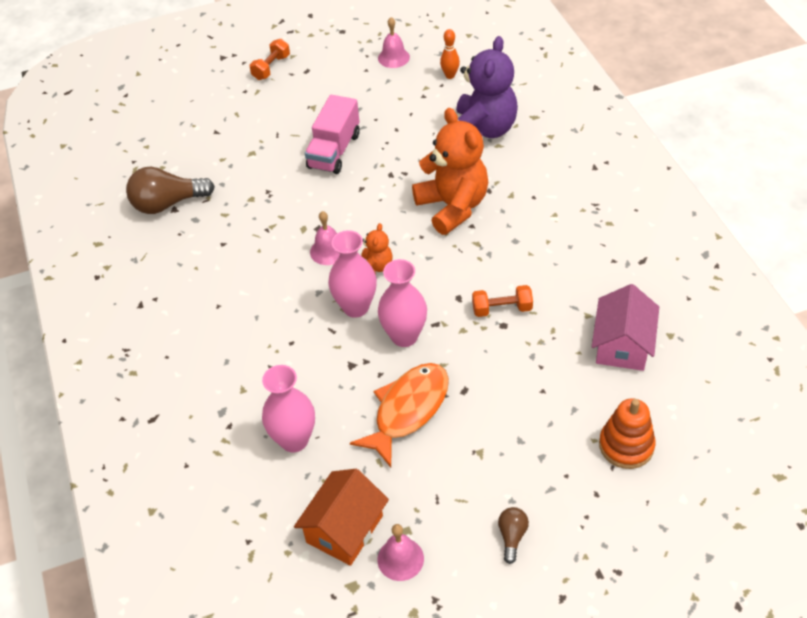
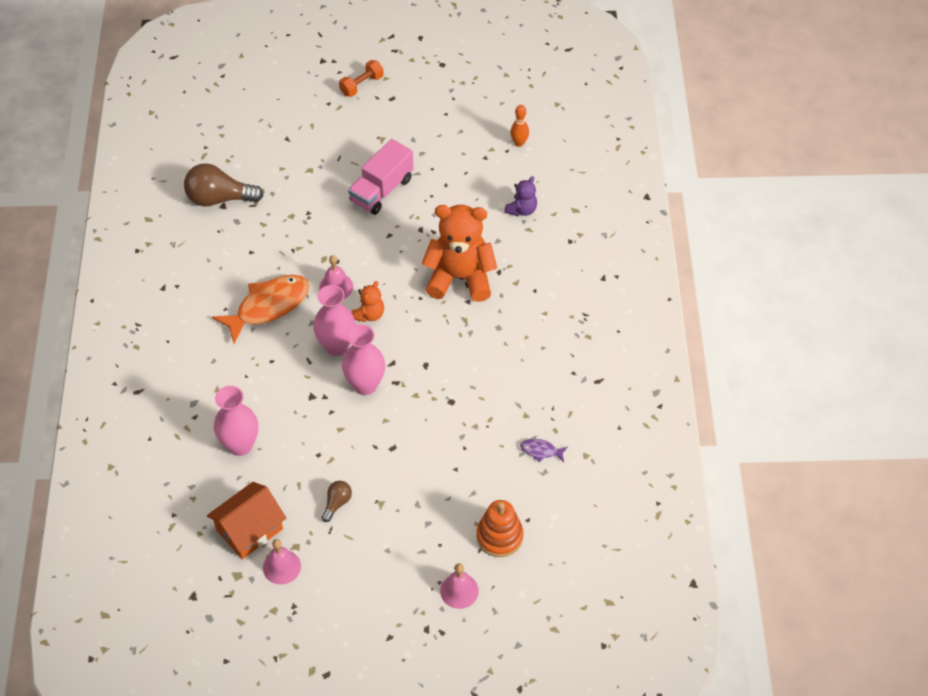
camera: 15 degrees right, 5 degrees up
(393, 57) = (476, 108): pink bell -> pink bell (459, 590)
(408, 410) = (340, 450): orange fish -> orange fish (268, 306)
(453, 207) = (460, 278): orange teddy bear -> orange teddy bear turned 75 degrees counterclockwise
(482, 130) = (522, 210): purple teddy bear -> purple teddy bear, size x0.47
(502, 309) = (457, 386): orange dumbbell -> none
(512, 536) = (374, 578): brown light bulb -> brown light bulb (337, 503)
(622, 345) = (541, 451): pink house -> purple fish

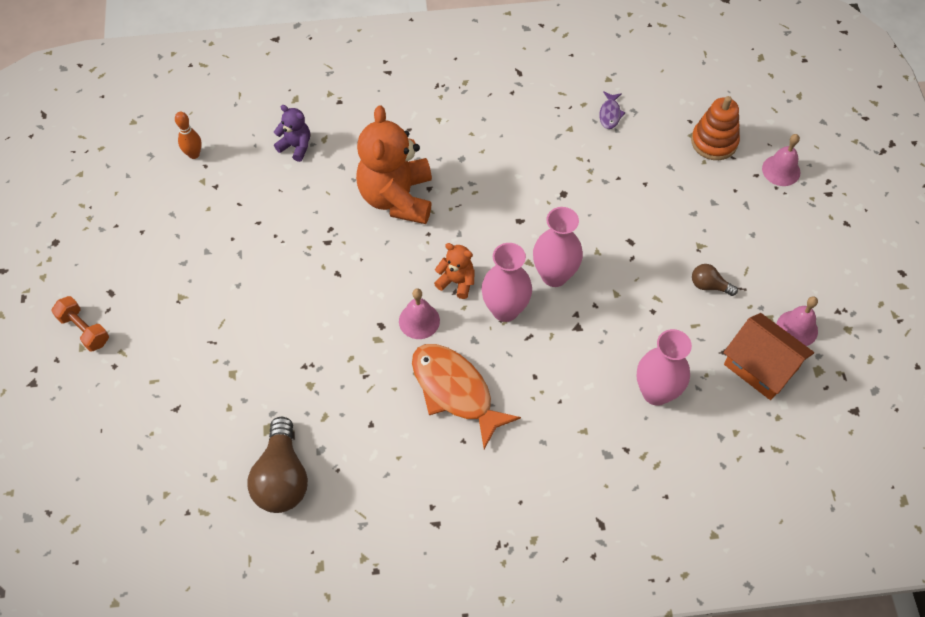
camera: 95 degrees left, 5 degrees up
(381, 190) = (266, 288): pink truck -> none

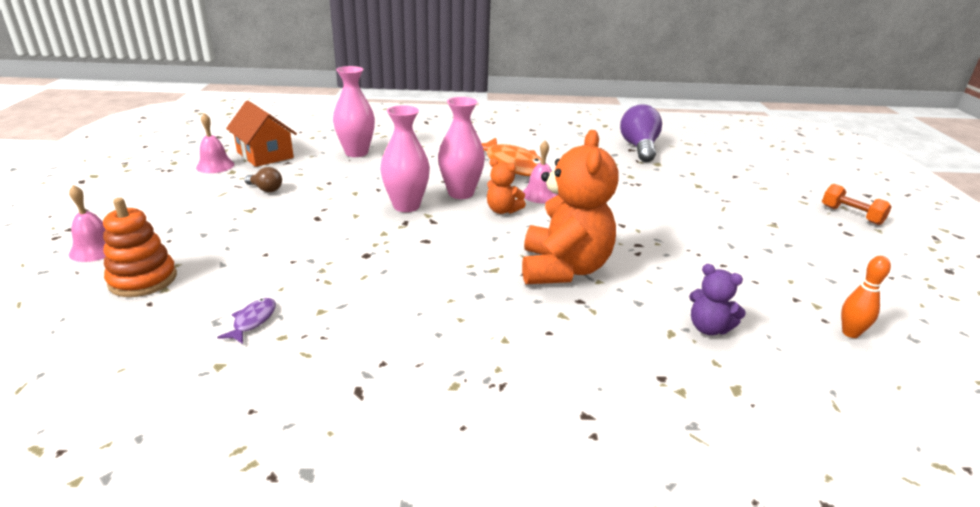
camera: 175 degrees left, 30 degrees down
(282, 478) = (639, 148): brown light bulb -> purple light bulb

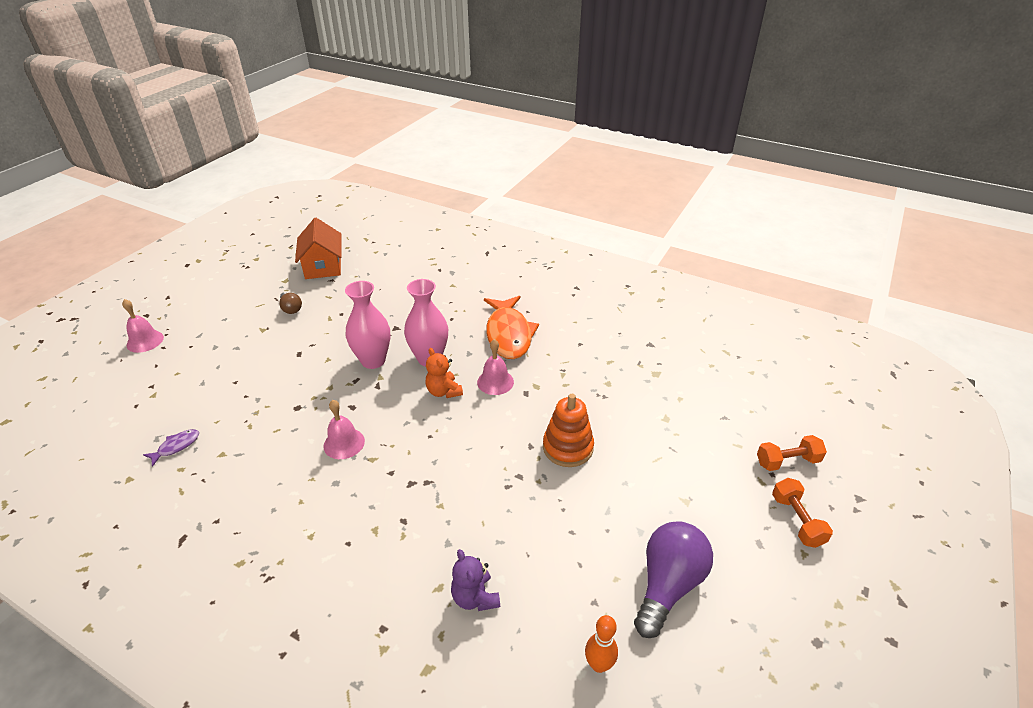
camera: 30 degrees right, 10 degrees up
(143, 280) = (148, 381): orange stacking toy -> orange stacking toy (568, 448)
(215, 166) = (279, 270): pink bell -> pink bell (344, 443)
(356, 153) = (392, 281): pink vase -> none
(563, 269) = (425, 480): orange teddy bear -> none
(639, 148) = (661, 345): purple light bulb -> purple light bulb (668, 585)
(804, 188) = (787, 461): none -> orange dumbbell

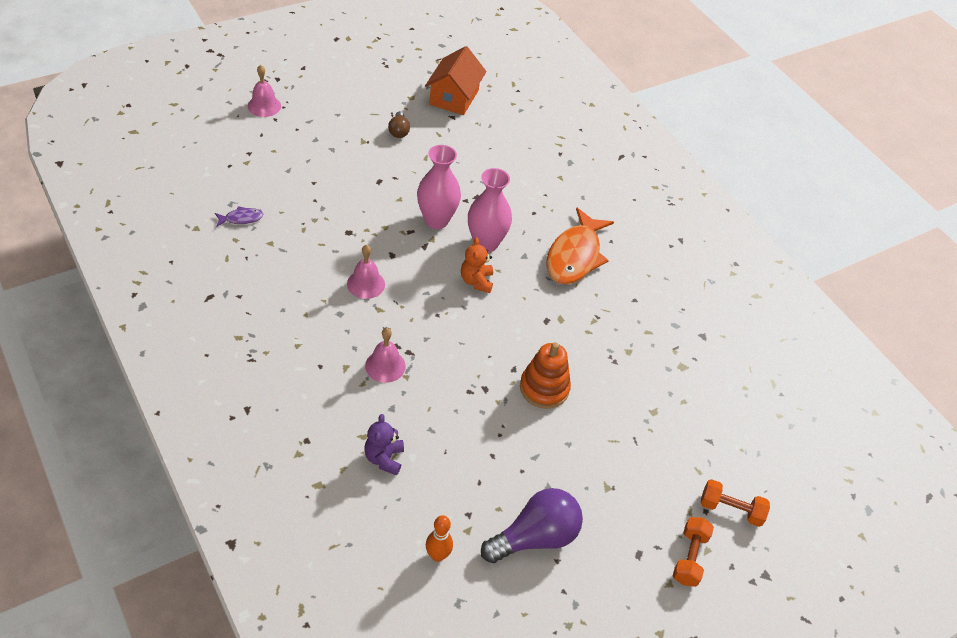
camera: 25 degrees right, 10 degrees up
(495, 382) = (527, 296): pink bell -> pink bell (385, 366)

